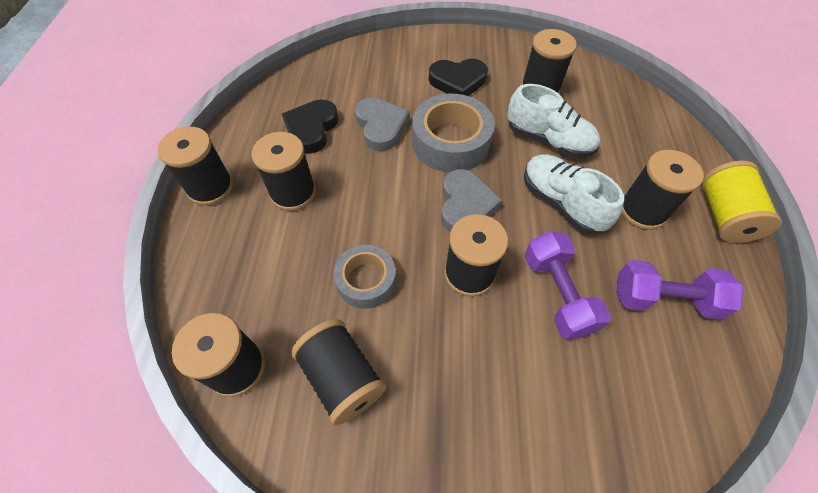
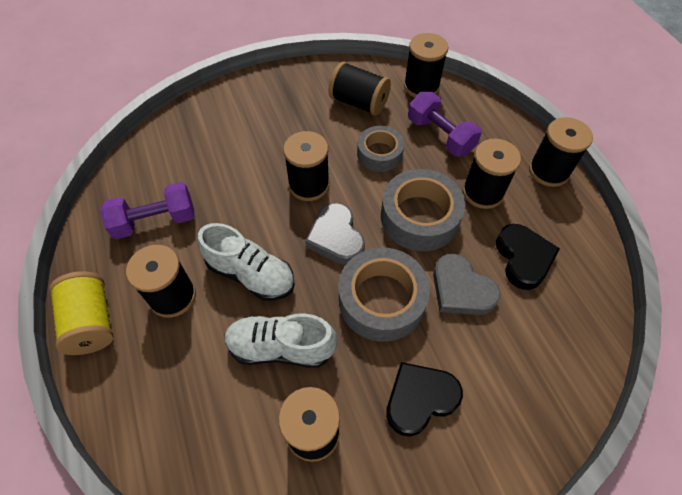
camera: 155 degrees right, 0 degrees up
(372, 193) = (419, 217): none -> grey tape
(557, 294) = (239, 195): purple dumbbell -> purple dumbbell (440, 135)

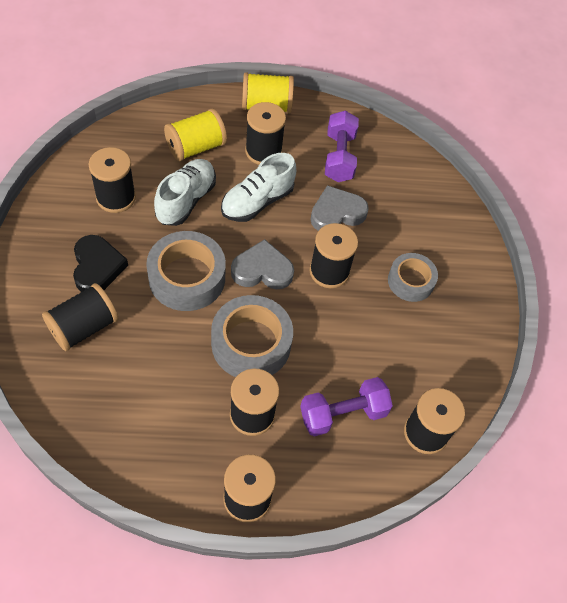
camera: 105 degrees right, 0 degrees up
(192, 374) = (195, 147): none -> yellow spool
(358, 102) = (422, 356): black spool -> black spool (84, 327)
(379, 154) = (342, 344): grey tape -> grey tape (410, 281)
(461, 289) = (163, 339): grey heart -> grey heart (337, 213)
(523, 258) = (164, 407): black heart -> none

